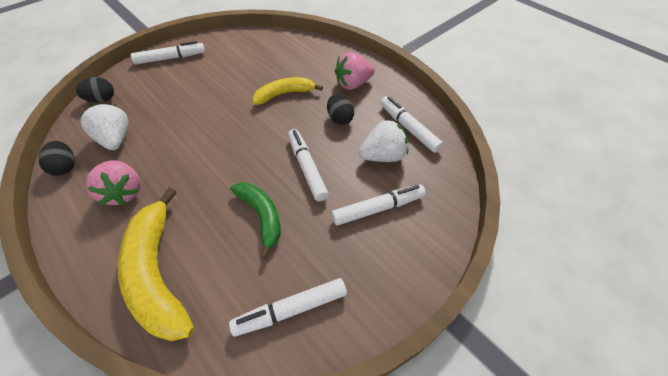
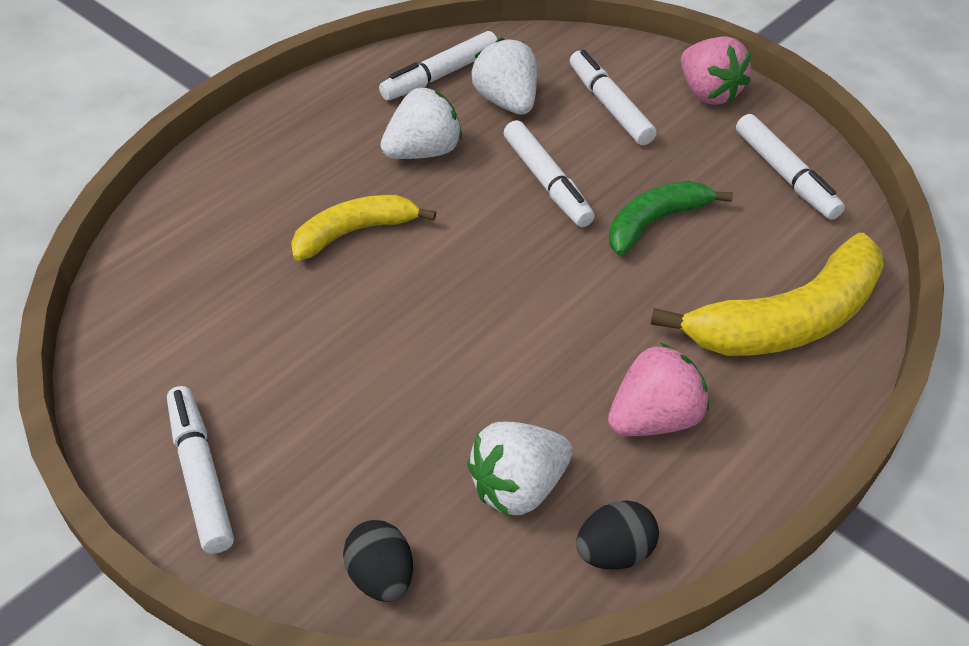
camera: 95 degrees left, 5 degrees down
(284, 94) = (354, 232): yellow banana -> yellow banana turned 90 degrees clockwise
(307, 168) = (547, 182): white marker -> white marker turned 90 degrees counterclockwise
(339, 119) = (423, 152): black egg -> white strawberry
(353, 84) = (322, 139): pink strawberry -> pink strawberry (708, 93)

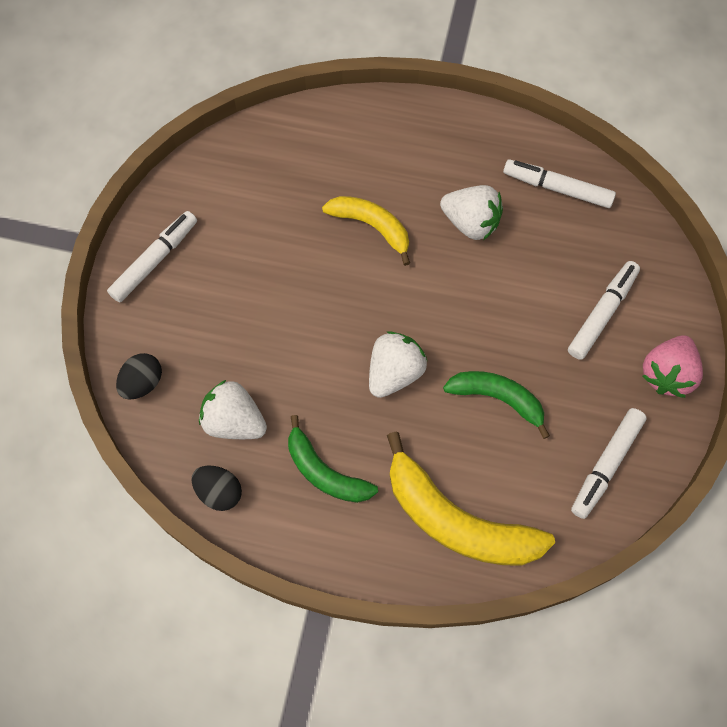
camera: 60 degrees right, 20 degrees up
(507, 102) = (558, 245): white strawberry -> white strawberry (394, 372)
(547, 182) = (492, 312): white marker -> none
(654, 418) = (325, 472): pink strawberry -> green banana

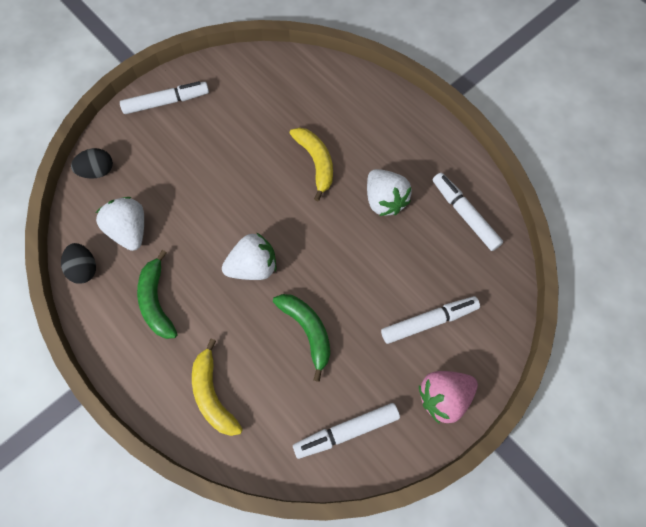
camera: 35 degrees right, 0 degrees up
(457, 520) = (213, 395): yellow banana -> yellow banana, size x0.61

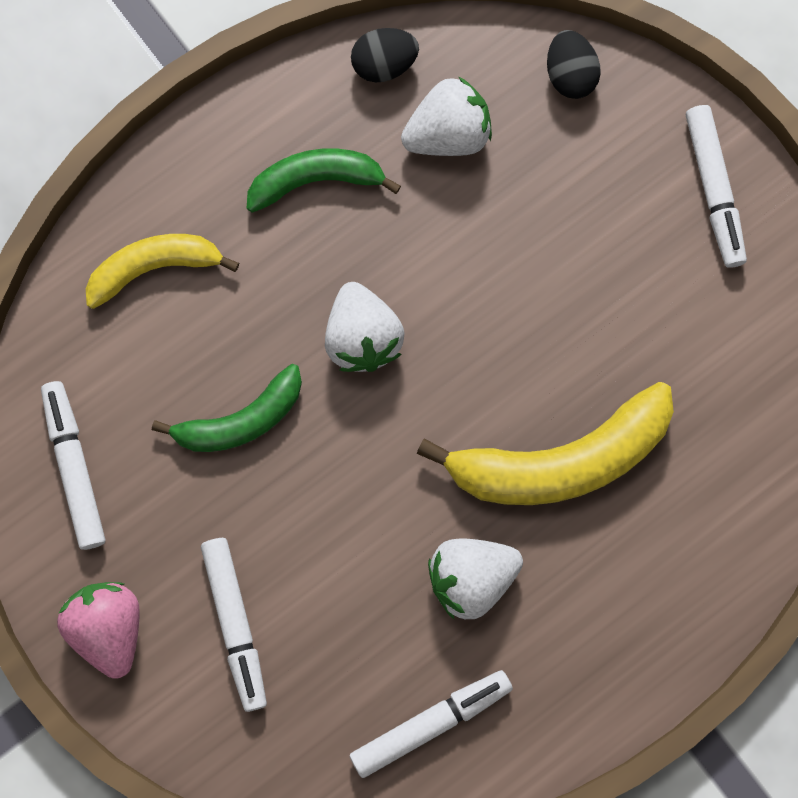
camera: 95 degrees right, 10 degrees up
(316, 162) = (561, 460): yellow banana -> yellow banana, size x1.64

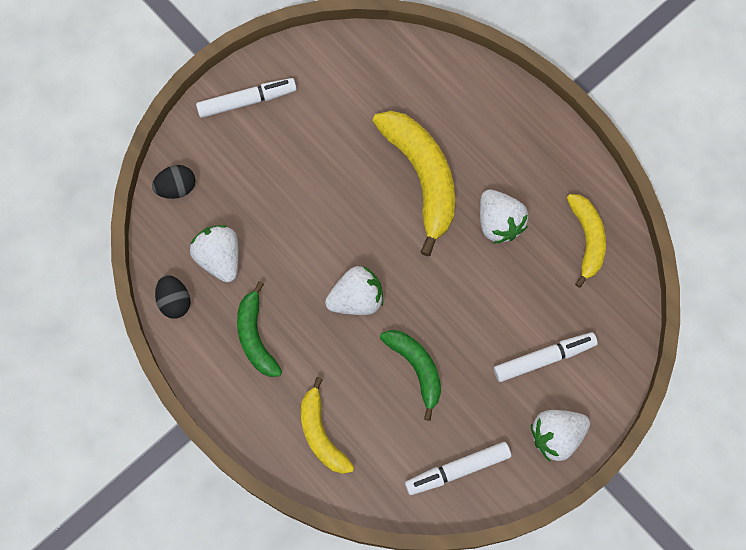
camera: 95 degrees left, 5 degrees down
(108, 628) = (556, 436): pink strawberry -> white strawberry
(431, 723) = (587, 239): white marker -> yellow banana

